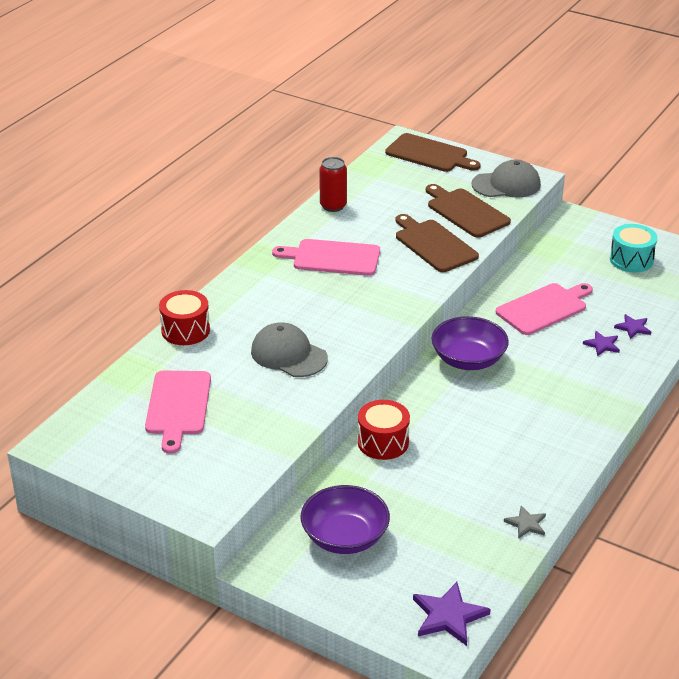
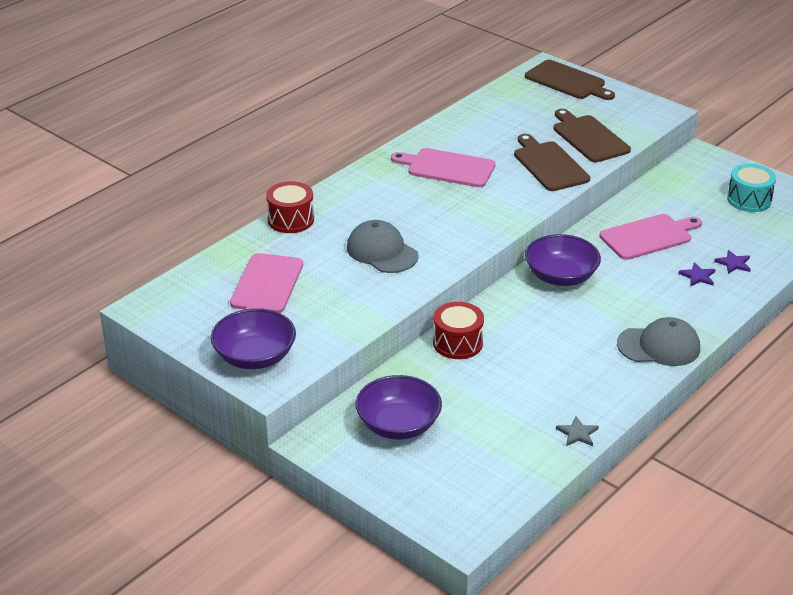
camera: 10 degrees right, 0 degrees up
(186, 484) = (255, 356): none -> purple bowl
(333, 206) = (461, 121): red can -> none
(448, 616) = (479, 508): purple star -> none
(506, 184) = (636, 116): grey cap -> grey cap (659, 346)

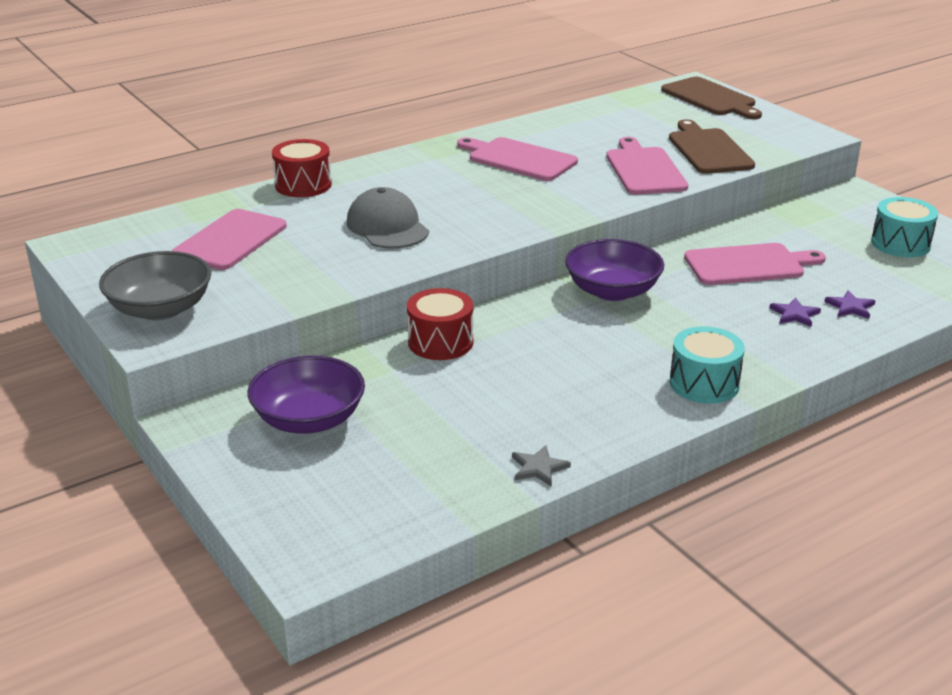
camera: 15 degrees right, 5 degrees down
(255, 356) = (160, 309): purple bowl -> grey bowl
(549, 165) = (644, 169): brown cutting board -> pink cutting board
(659, 346) = (704, 383): grey cap -> turquoise drum

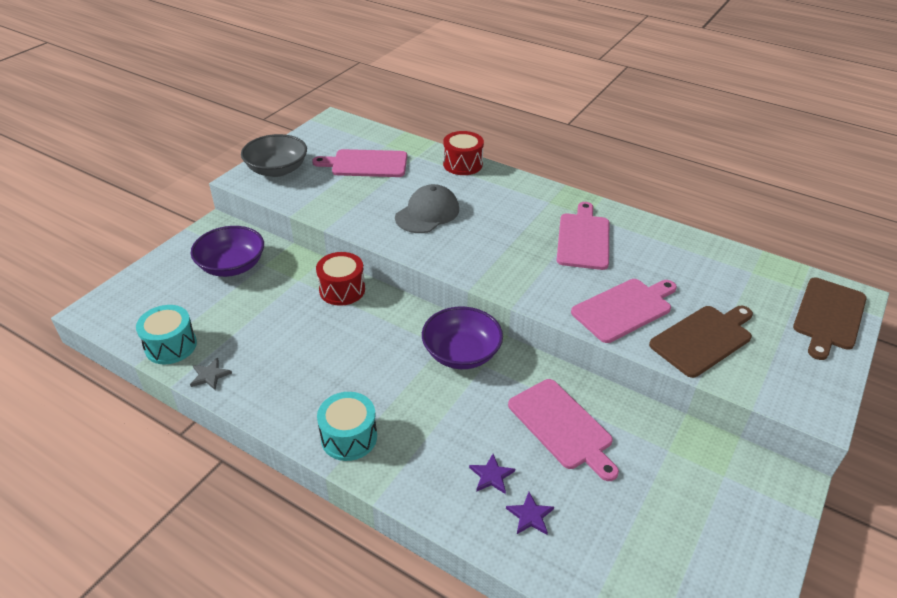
camera: 65 degrees right, 10 degrees up
(900, 244) = (695, 540): turquoise drum -> turquoise drum (171, 346)

